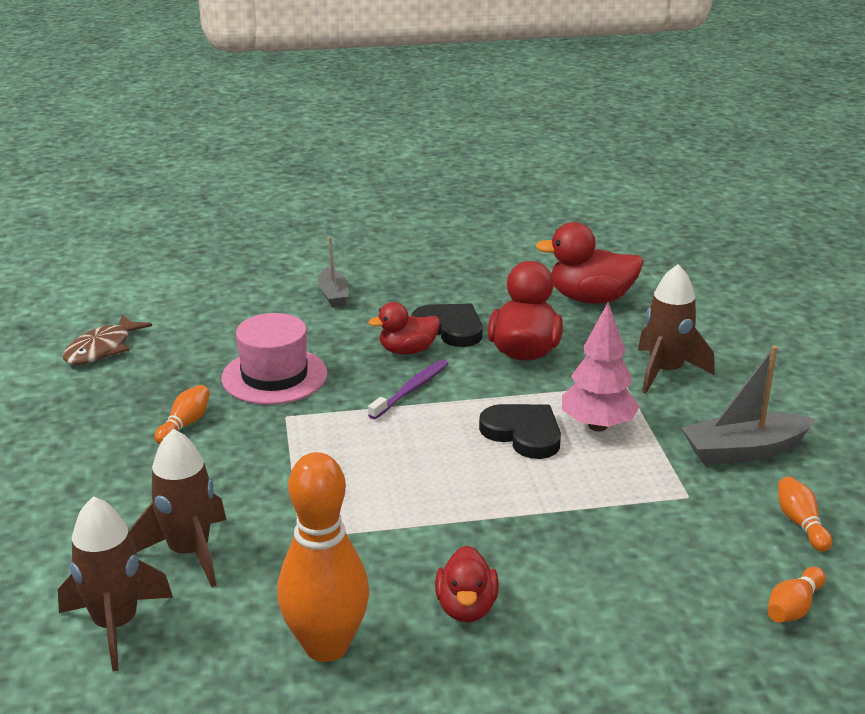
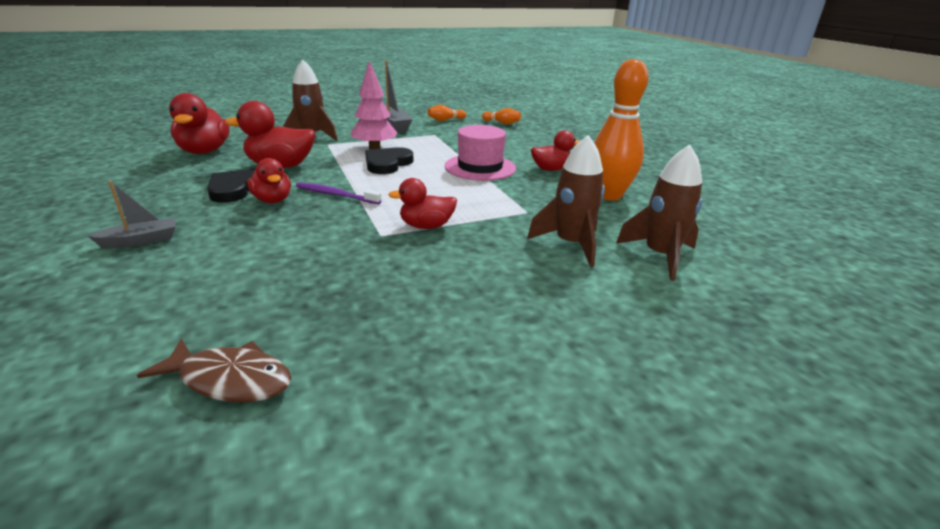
camera: 105 degrees left, 0 degrees up
(185, 424) = (406, 278): orange bowling pin -> none
(274, 376) = (313, 248): pink hat -> pink hat (480, 167)
(293, 447) = (426, 226): none -> red duck

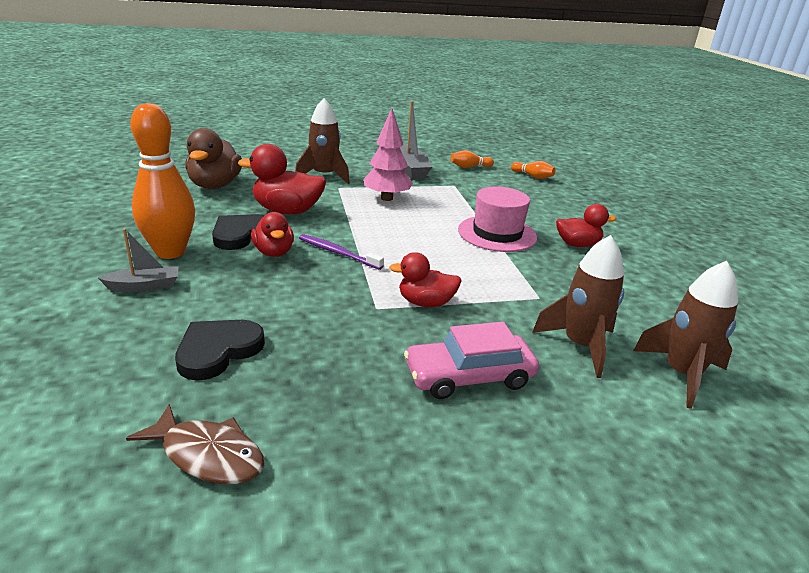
camera: 10 degrees right, 0 degrees up
(204, 151) = (215, 185): red duck -> brown duck
(387, 163) = (397, 219): black heart -> black heart (218, 351)
(478, 279) = (469, 376): none -> pink car
(609, 195) = (638, 286): orange bowling pin -> orange bowling pin (170, 252)

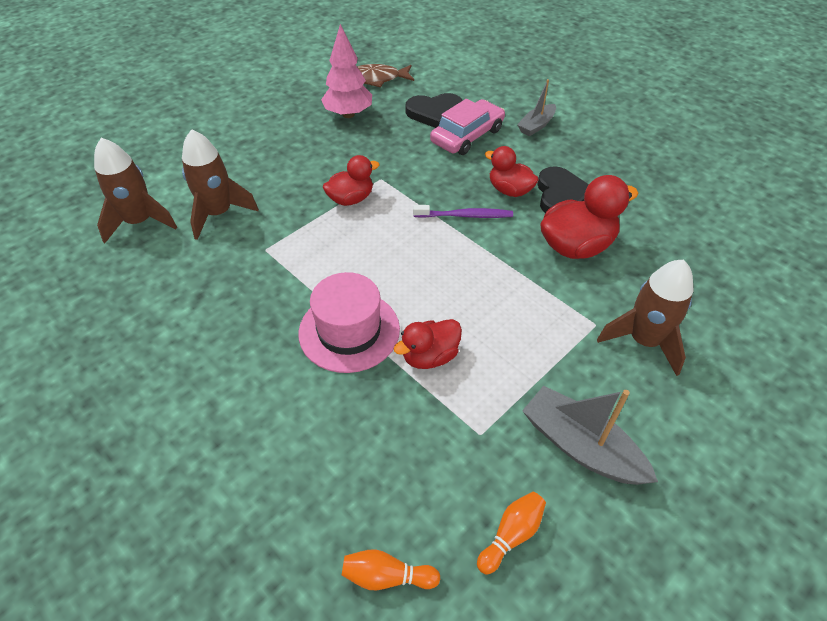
camera: 150 degrees right, 20 degrees up
(170, 252) = (572, 154): orange bowling pin -> none
(215, 185) = (696, 246): brown duck -> none
(218, 351) = (434, 113): black heart -> black heart turned 75 degrees clockwise
(386, 198) = (521, 333): pink tree -> pink tree (348, 114)
(469, 376) = (285, 159): pink car -> pink car (467, 136)
(577, 244) = (249, 362): red duck -> red duck (430, 356)

